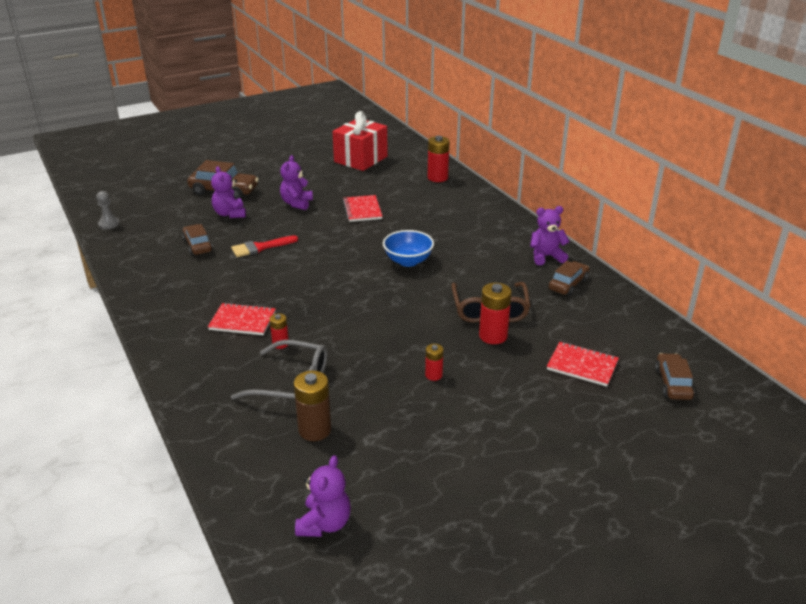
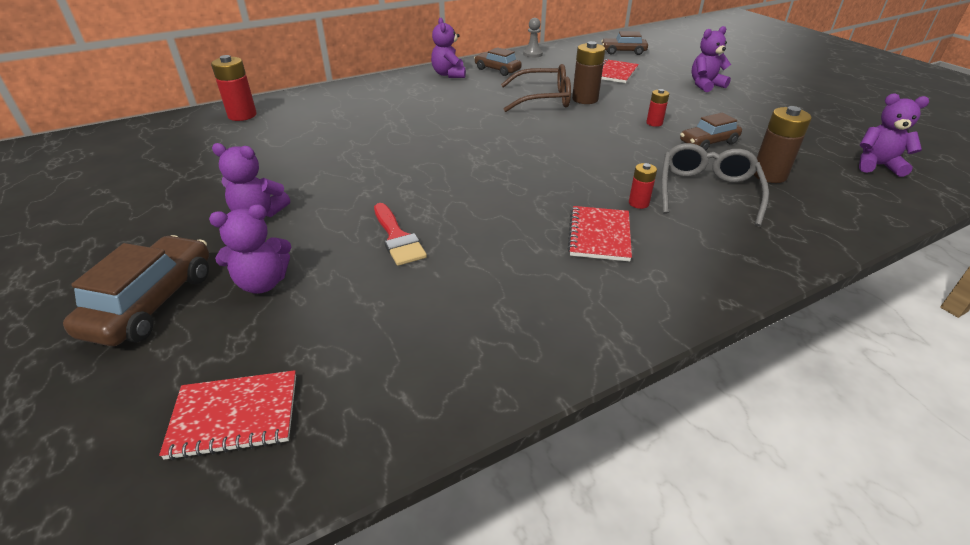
camera: 90 degrees left, 5 degrees up
(109, 224) = (219, 490): grey pawn -> grey pawn (532, 54)
(197, 245) = (376, 308): brown car -> brown car (708, 143)
(361, 159) = (132, 166): red gift -> none
(362, 210) = (309, 161): red notebook -> red notebook (234, 416)
(408, 261) = (450, 133): blue bowl -> none
(493, 336) = (585, 99): red battery -> brown battery
(556, 438) = (705, 85): none -> purple teddy bear

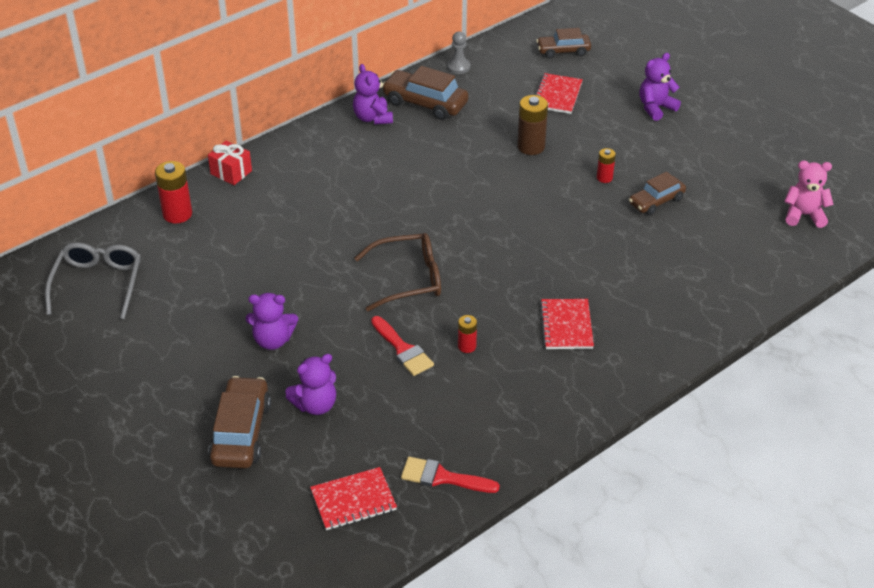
camera: 10 degrees left, 5 degrees up
(309, 95) = (231, 172): none -> red gift
(381, 399) = (442, 477): none -> red brush
(497, 70) = (425, 103): brown car -> brown car, size x1.53
(543, 99) = (487, 151): brown glasses -> brown glasses (409, 279)
(638, 203) = (595, 287): red battery -> red battery (467, 346)
(707, 191) = (653, 265): grey glasses -> grey glasses (98, 284)
(769, 175) = (708, 239): brown battery -> none
(877, 166) = (804, 215): purple teddy bear -> pink teddy bear

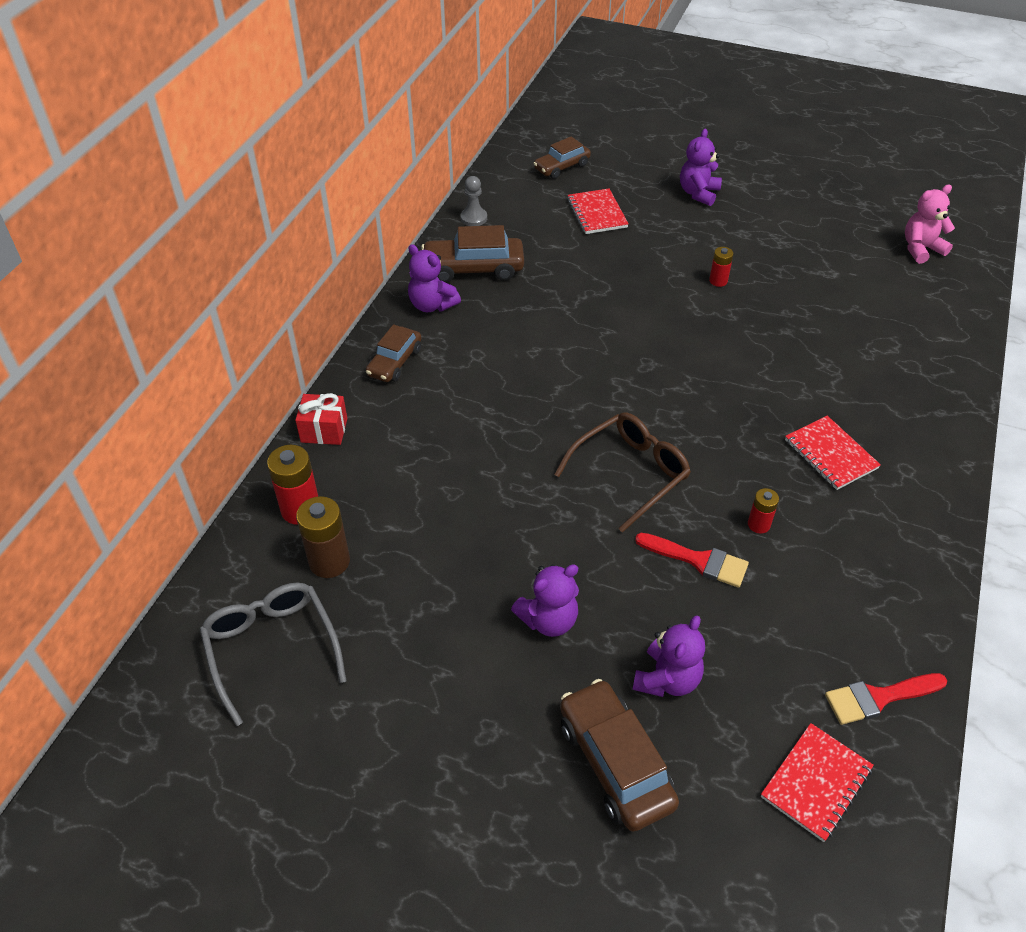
camera: 30 degrees left, 5 degrees up
(531, 146) = (620, 275): brown battery -> brown battery (329, 561)
(656, 201) = (786, 286): brown car -> brown car (395, 362)

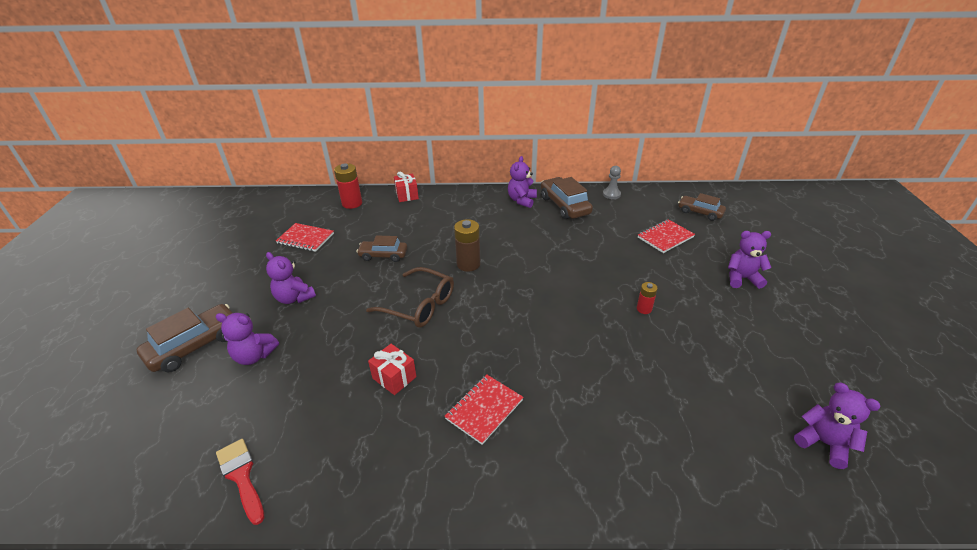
camera: 70 degrees right, 10 degrees down
(271, 648) = (267, 219): grey glasses -> none
(329, 561) = (321, 219): brown battery -> brown battery (468, 264)
(395, 362) = (468, 201): brown car -> brown car (383, 255)
(698, 560) = (352, 352): red brush -> none
(759, 524) = (394, 377): red battery -> red gift
(816, 783) = (171, 447): red notebook -> red notebook (305, 239)
(921, 249) = (823, 443): pink teddy bear -> purple teddy bear

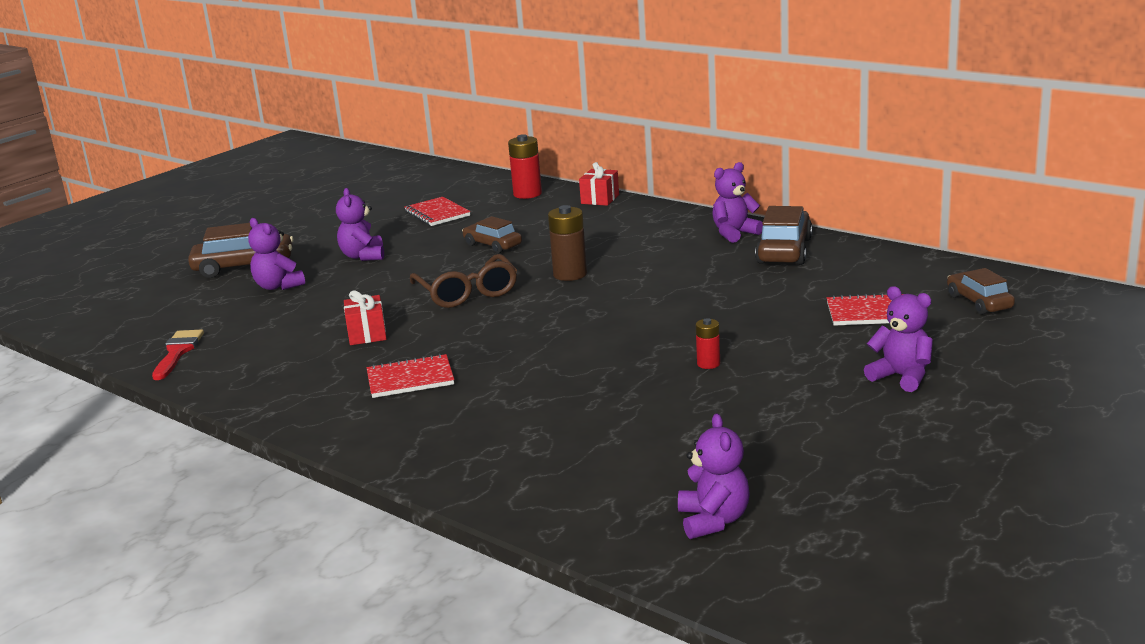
camera: 40 degrees right, 15 degrees down
(611, 194) = (875, 254): grey pawn -> none

